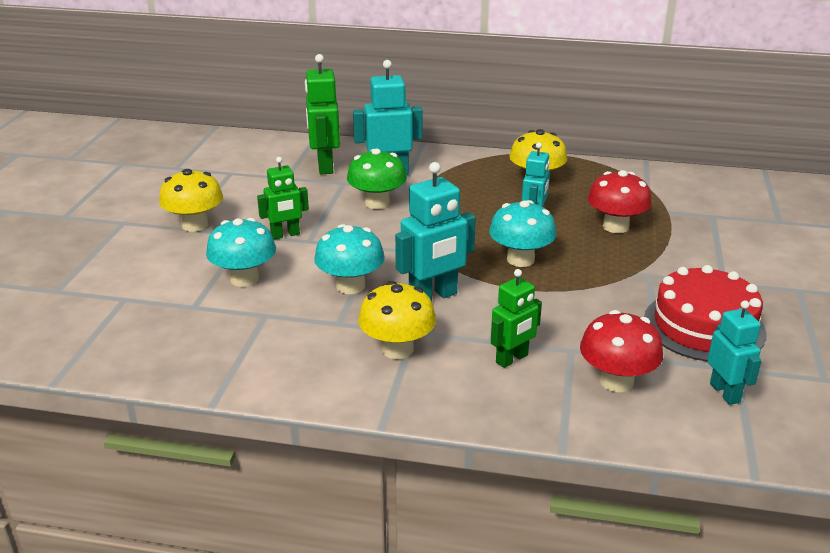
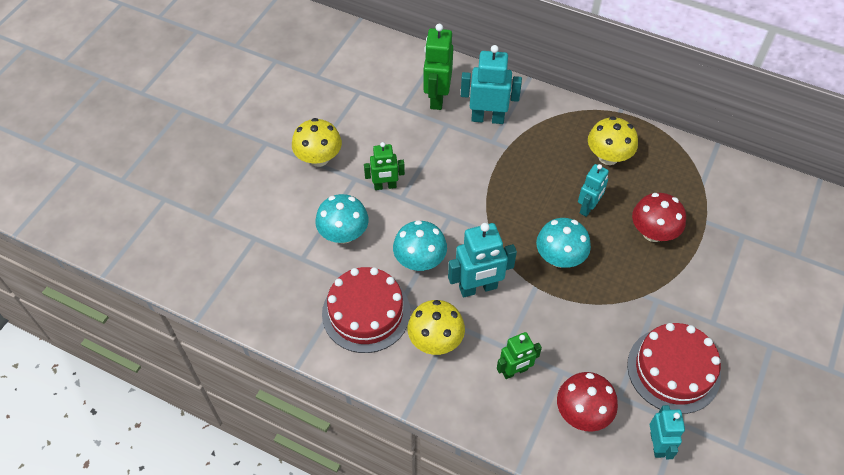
camera: 15 degrees right, 25 degrees up
(295, 339) = (366, 312): none -> red cake
(377, 203) = (467, 159): green mushroom -> none

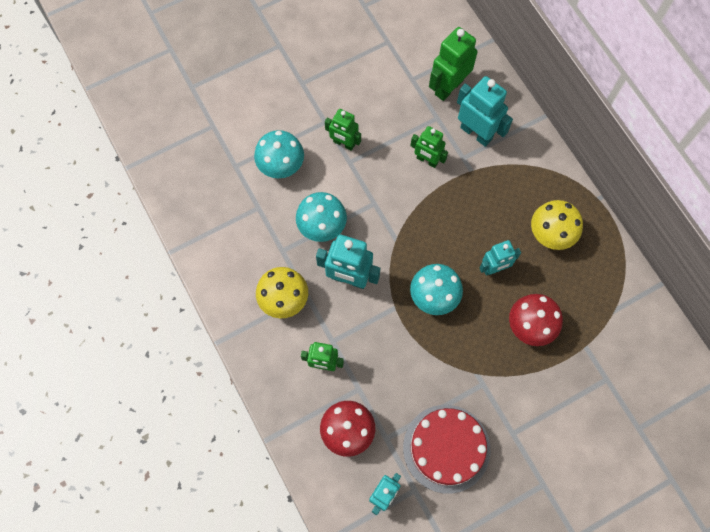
camera: 35 degrees right, 15 degrees up
(319, 158) = (310, 85): yellow mushroom -> none
(366, 312) = (250, 242): red cake -> none
(465, 160) = (427, 160): none -> green robot

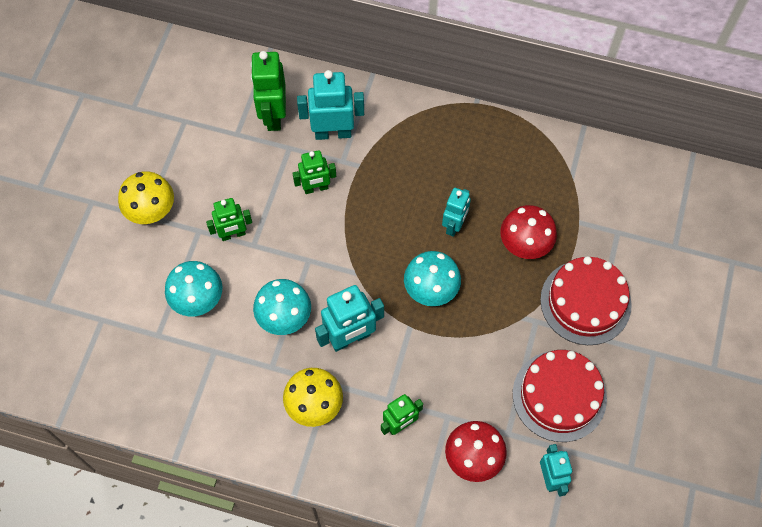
camera: 45 degrees left, 5 degrees down
(531, 404) = (585, 302): none -> red cake
(551, 234) = (469, 160): yellow mushroom -> yellow mushroom (151, 210)

